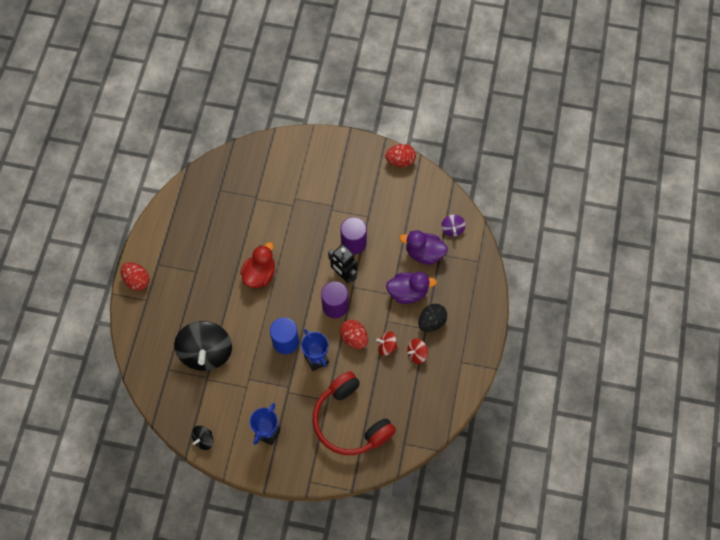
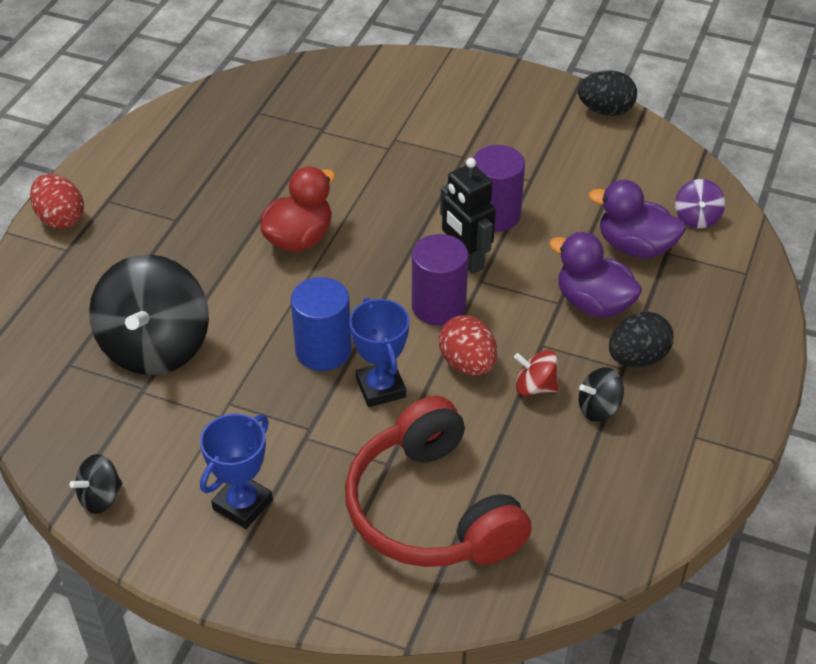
camera: 10 degrees right, 20 degrees down
(400, 161) = (605, 111): red egg -> black egg
(408, 292) = (593, 303): purple duck -> purple duck turned 150 degrees counterclockwise
(417, 354) = (598, 408): red spinning top -> black spinning top

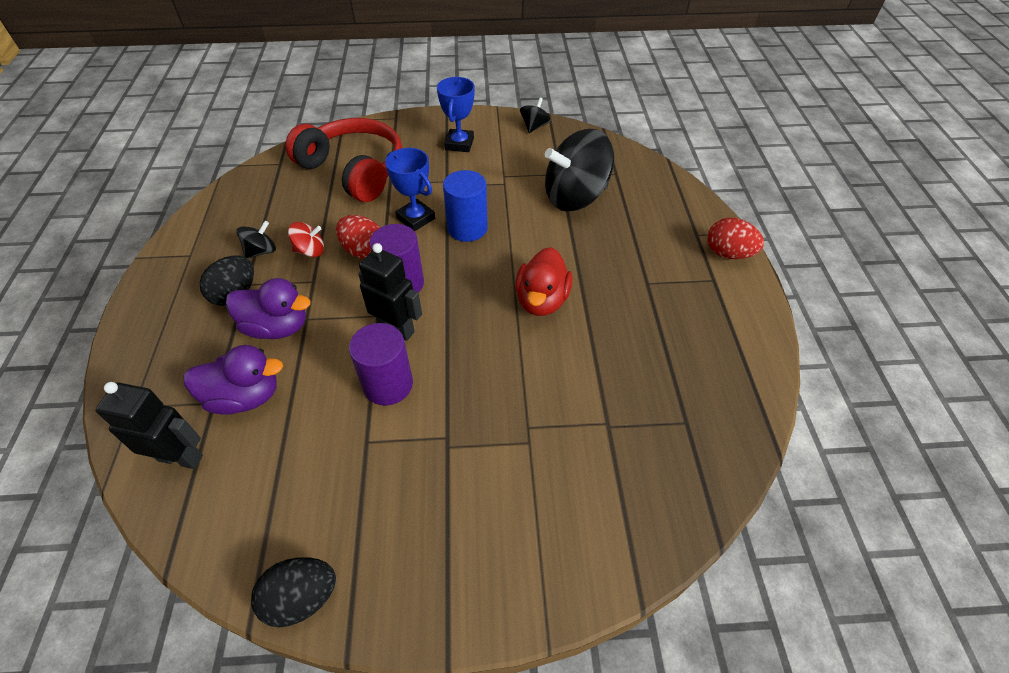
camera: 155 degrees right, 5 degrees up
(155, 347) = (575, 197): black spinning top -> black spinning top turned 90 degrees counterclockwise
(696, 218) = (181, 457): purple spinning top -> black robot

